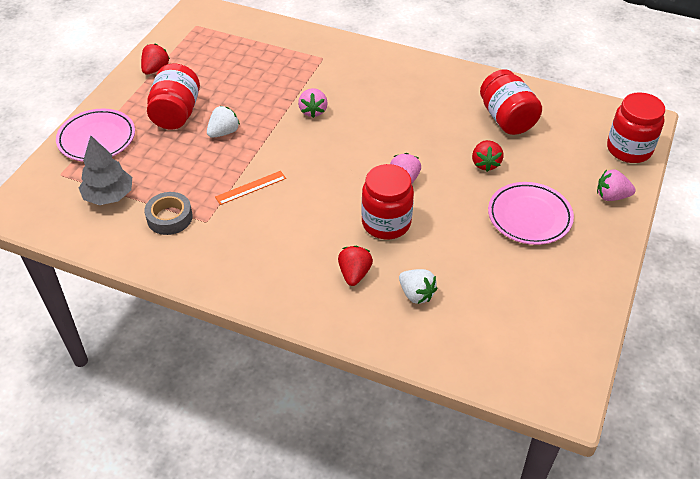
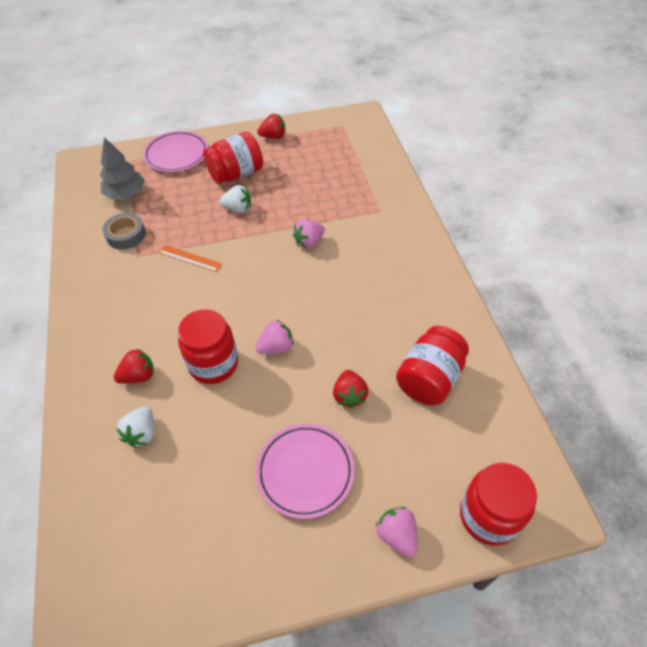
camera: 55 degrees right, 5 degrees up
(485, 164) = (349, 395): red strawberry -> red strawberry turned 60 degrees counterclockwise

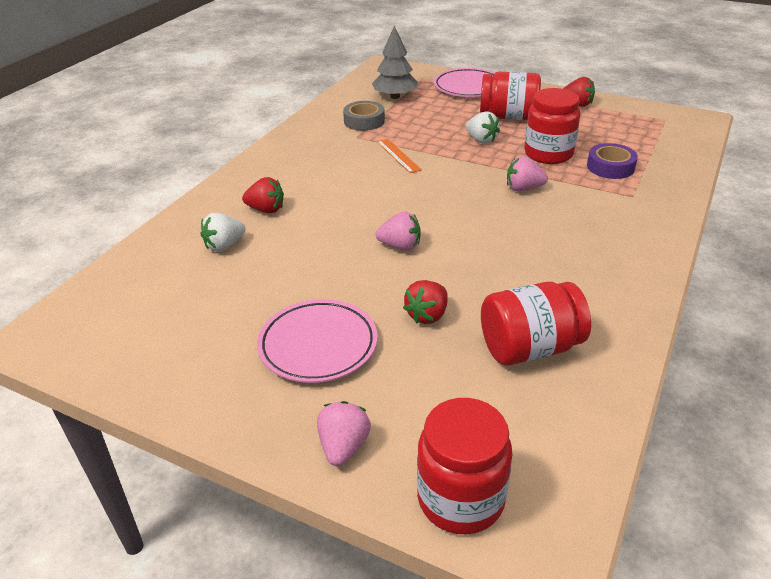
camera: 40 degrees right, 15 degrees down
(213, 364) = (332, 231): red jar -> red jar (548, 154)
(346, 190) = (610, 167): none -> purple tape

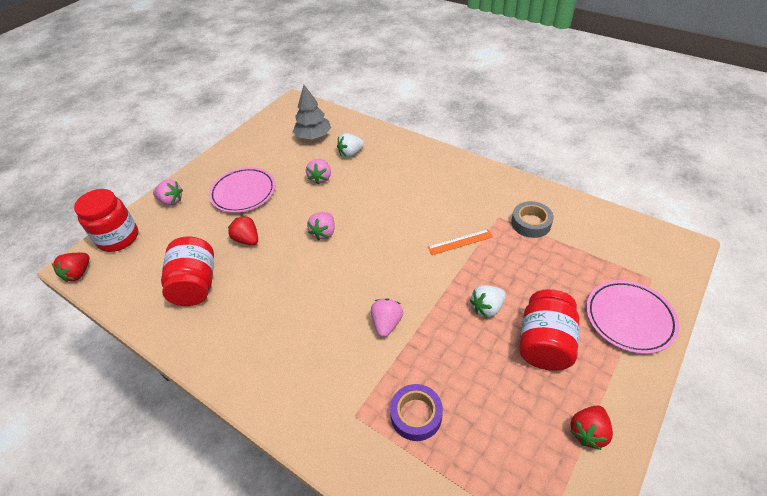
camera: 100 degrees right, 10 degrees up
(224, 245) = (350, 153): white strawberry -> white strawberry turned 90 degrees counterclockwise
(266, 210) = (388, 169): red strawberry -> red strawberry (78, 273)
(283, 266) = (320, 178): none -> pink strawberry
(395, 97) = (592, 249): grey tree -> grey tree (313, 136)
(548, 154) = (451, 361): red jar -> none

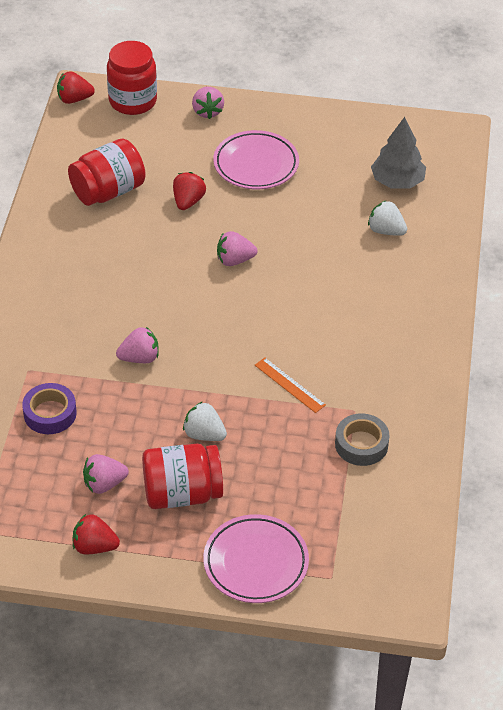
camera: 60 degrees right, 0 degrees up
(320, 178) = (322, 221): pink strawberry -> pink strawberry (104, 484)

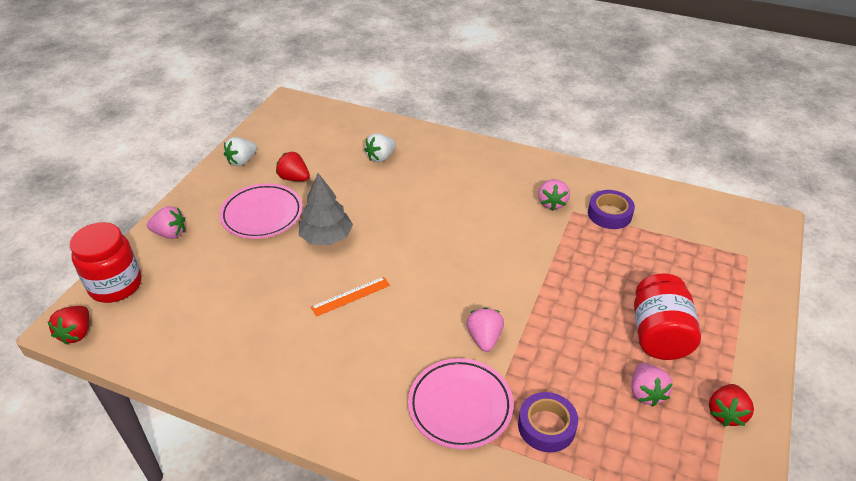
camera: 75 degrees left, 5 degrees down
(108, 191) = (239, 326): red jar -> none
(188, 201) = (286, 268): red strawberry -> red strawberry (294, 178)
(204, 434) = (589, 307): white strawberry -> white strawberry (242, 161)
(234, 260) = (378, 250): pink strawberry -> pink strawberry (552, 203)
(255, 562) = (736, 298): pink plate -> pink plate (460, 406)
(290, 385) = (539, 242): orange ruler -> orange ruler (350, 296)
(361, 444) = (609, 214): grey tape -> purple tape
(397, 181) = (328, 141): grey tree -> grey tree (326, 237)

